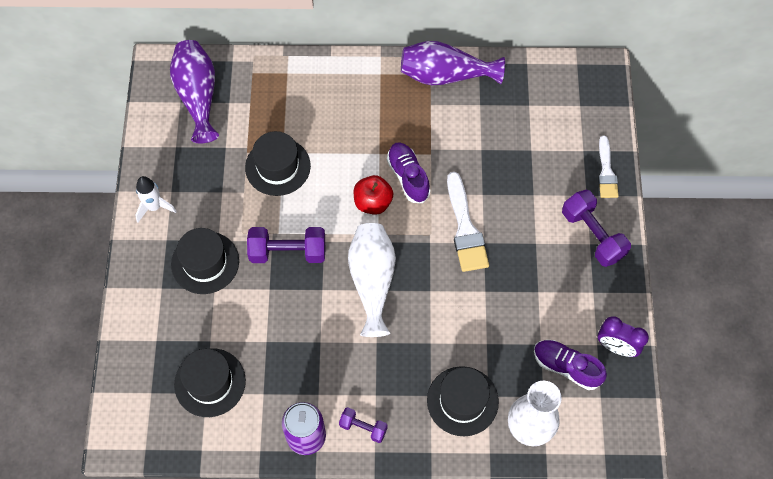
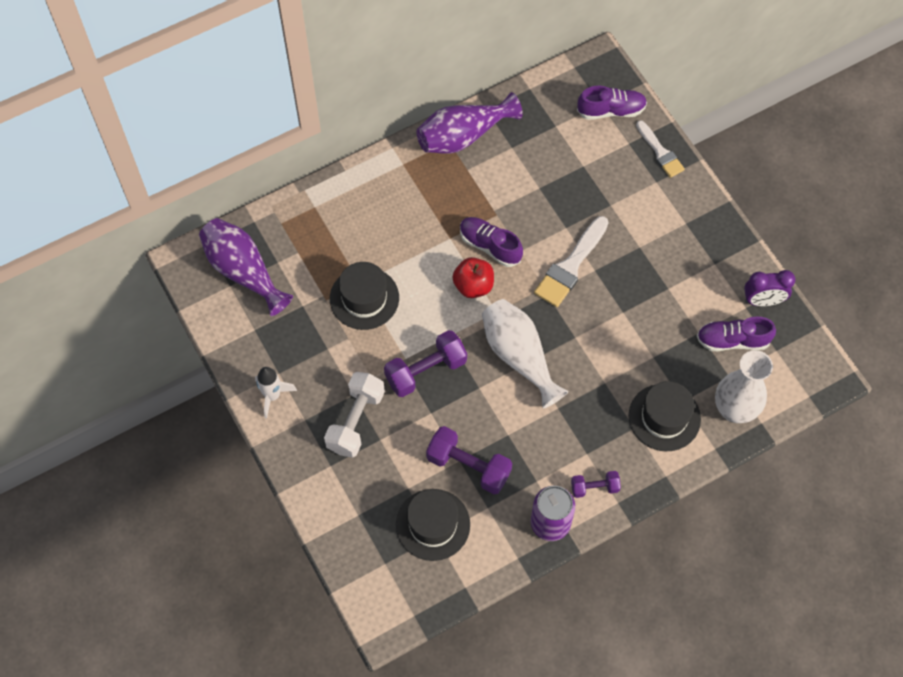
camera: 30 degrees left, 0 degrees up
(205, 262) = (355, 421): black hat -> white dumbbell
(465, 228) = (570, 266): white brush -> white brush turned 75 degrees clockwise
(585, 115) = (611, 110): none -> purple shoe
(592, 235) = (683, 214): purple dumbbell -> purple dumbbell (468, 466)

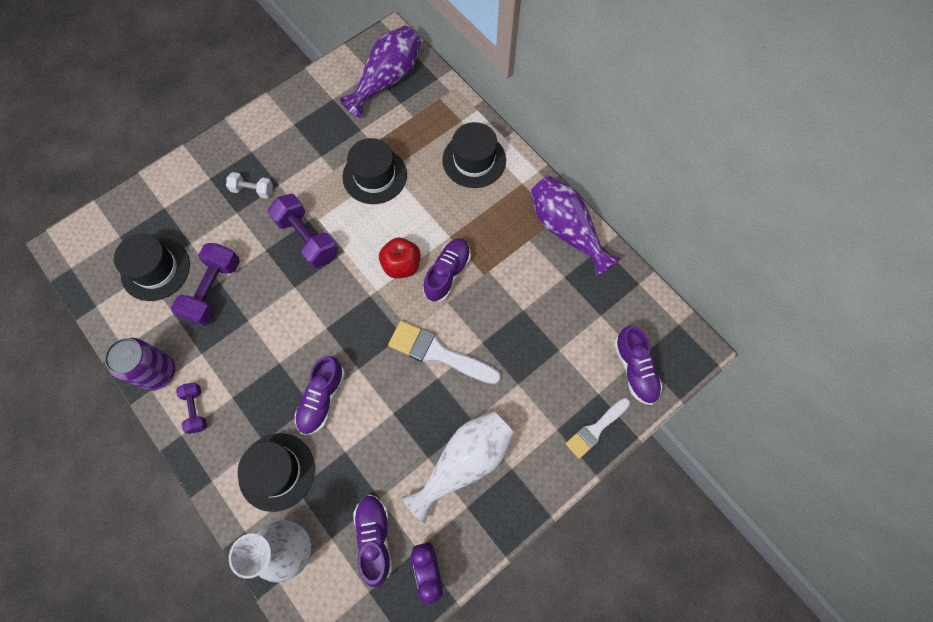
camera: 80 degrees right, 5 degrees up
(272, 396) = (271, 123): white rocket -> none
(355, 421) = (253, 190): white dumbbell -> white dumbbell, size x0.57
(366, 202) = (474, 160): none -> black hat
(519, 356) = (331, 318): white vase -> white vase (464, 462)
(600, 372) = (322, 399): none -> purple shoe

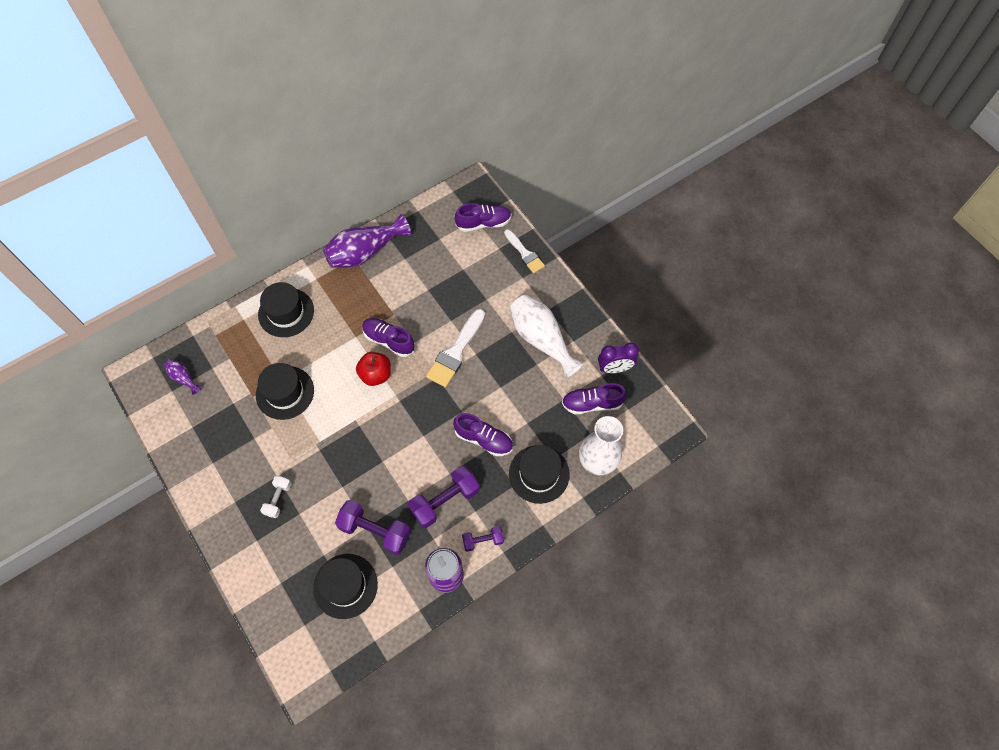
camera: 85 degrees left, 5 degrees down
(307, 238) = (337, 450): purple dumbbell -> purple dumbbell (445, 501)
(387, 80) = (183, 378): purple vase -> purple vase, size x0.46

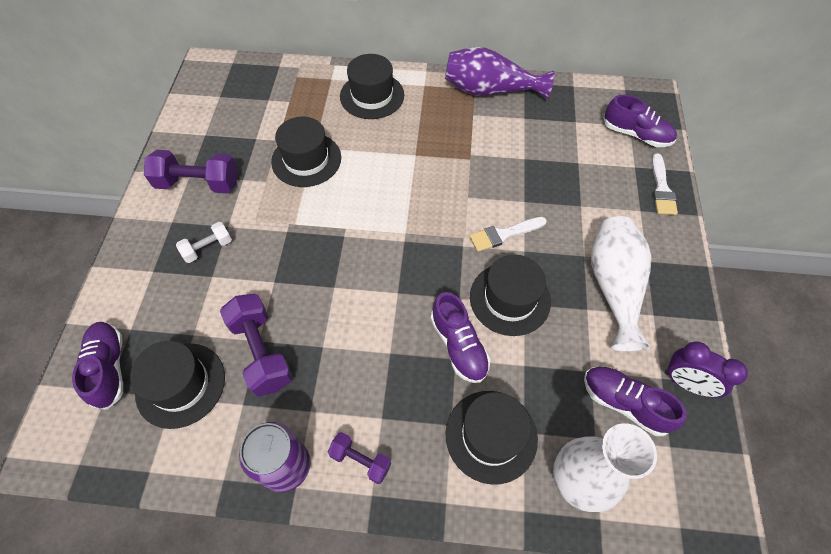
camera: 40 degrees right, 5 degrees down
(183, 378) = (238, 92): purple vase -> none
(376, 375) = (403, 201): red apple -> none
(389, 340) = (444, 178): purple shoe -> purple shoe (109, 368)
(445, 501) = (359, 379): purple dumbbell -> purple dumbbell (198, 183)
(455, 352) = (504, 234): white brush -> white brush, size x0.65
(490, 390) = (510, 299): none -> black hat

